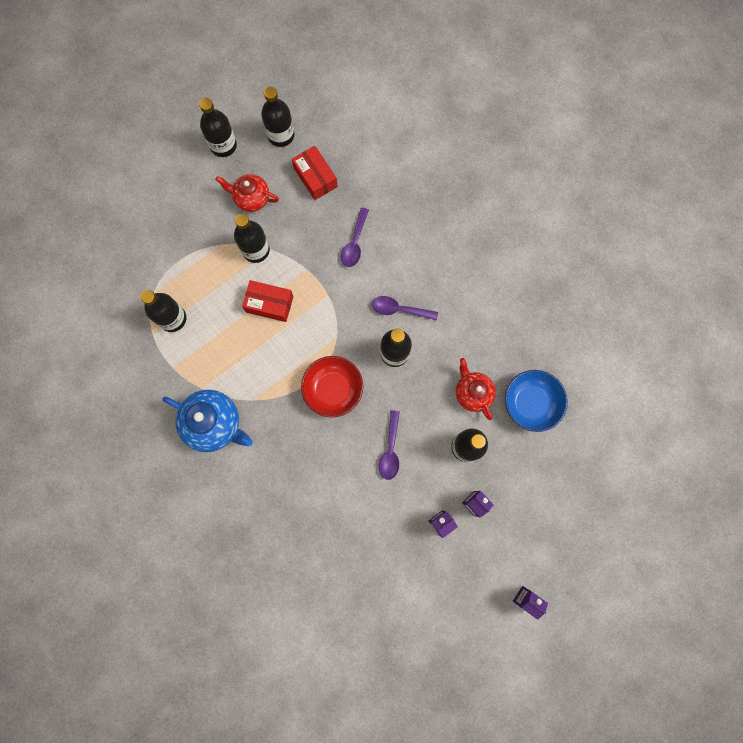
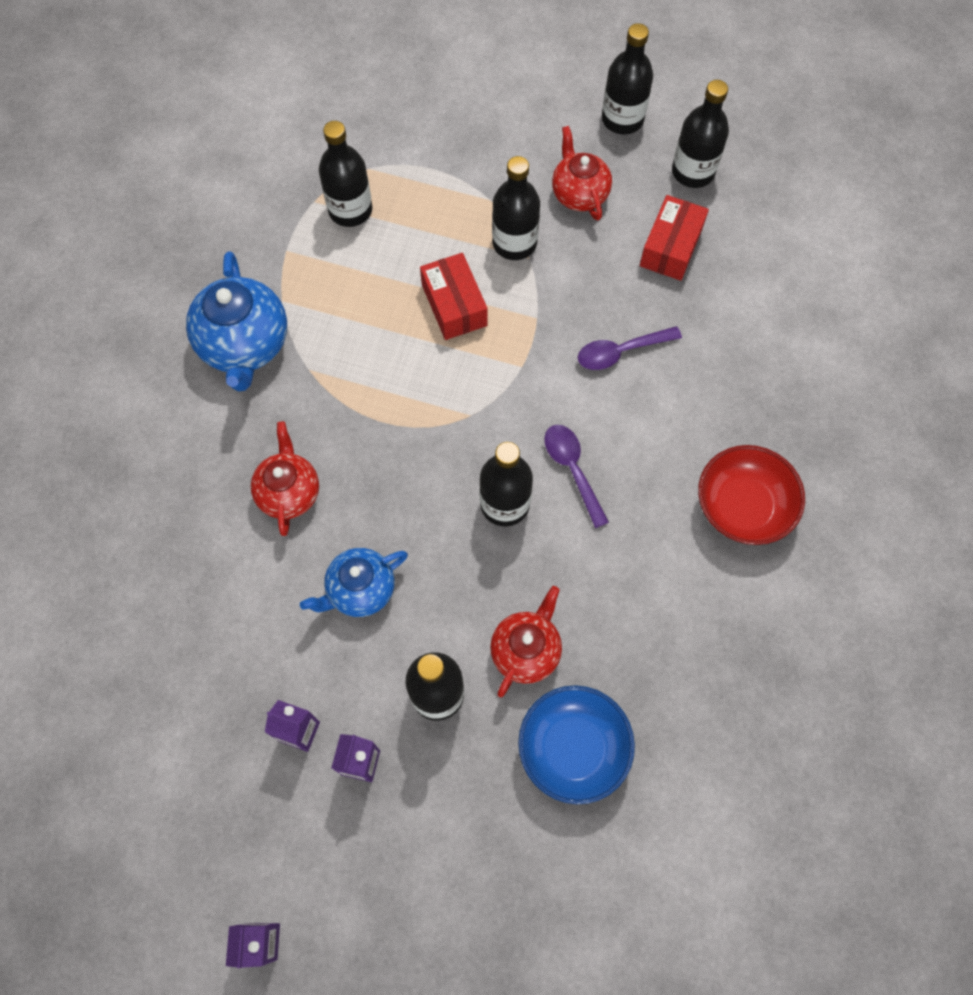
camera: 55 degrees right, 10 degrees down
(315, 452) = (289, 492): none -> red teapot
(333, 389) = (394, 458): red bowl -> red bowl (742, 506)
(390, 450) = (360, 590): purple spoon -> blue teapot

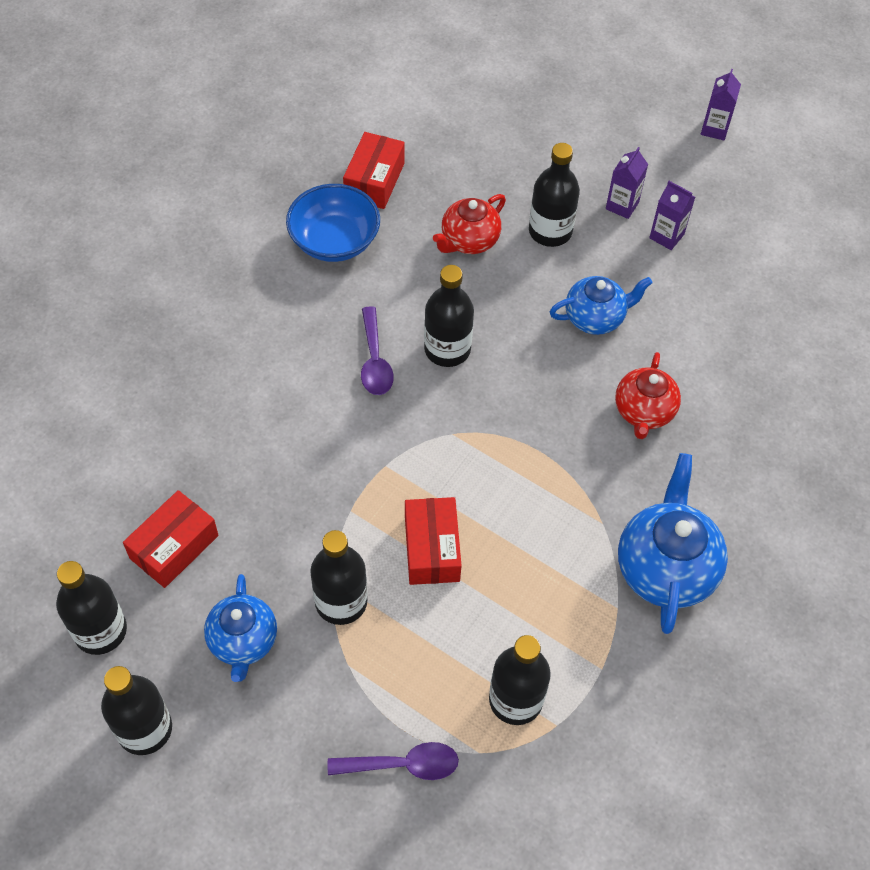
camera: 165 degrees left, 10 degrees down
(573, 748) = (456, 173): blue bowl -> blue bowl (334, 241)
(579, 194) = (243, 641): red teapot -> blue teapot
(620, 352) = (281, 452): purple spoon -> purple spoon (403, 765)
(664, 704) = (374, 181): none -> red box
(742, 506) = (239, 292): red bowl -> none

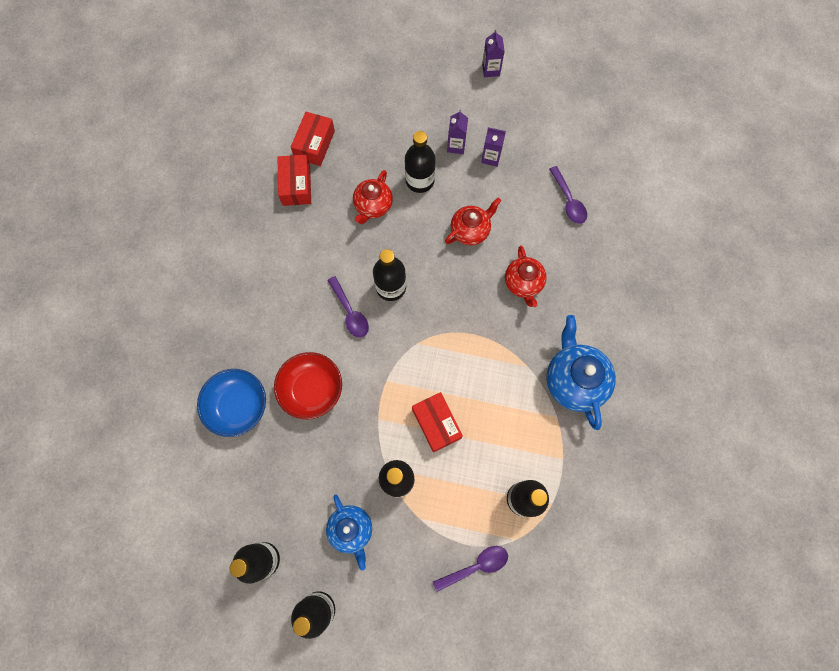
camera: 20 degrees left, 15 degrees up
(174, 547) = (283, 486): red box -> red box (314, 145)
(274, 438) = (312, 389): none -> red bowl
(334, 241) = (289, 238): blue bowl -> blue bowl (238, 406)
(595, 318) = (470, 231): blue teapot -> red teapot
(759, 329) = (568, 201): none -> purple spoon

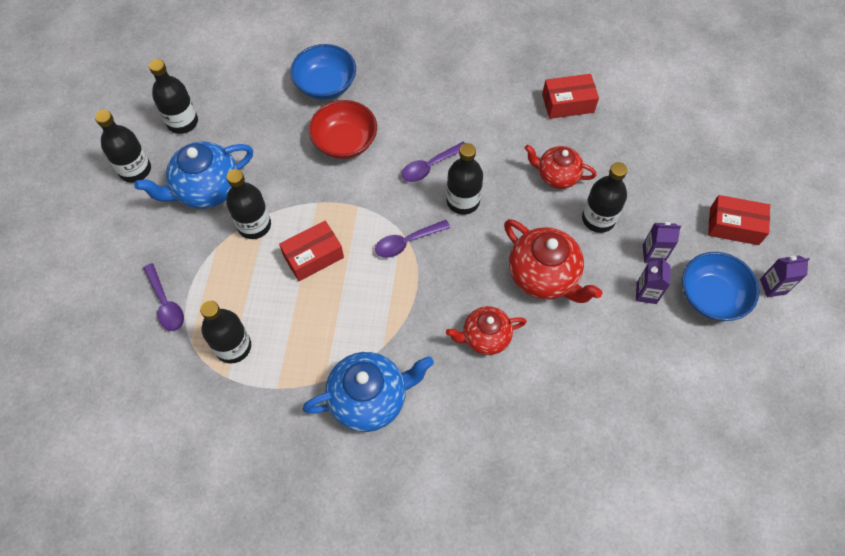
camera: 85 degrees right, 10 degrees down
(314, 145) = (621, 114): red box -> red box (734, 226)
(351, 530) = (206, 189): blue teapot -> blue teapot, size x1.54
(470, 231) = (544, 276): red teapot -> red teapot, size x1.54
(496, 113) = (711, 296): none -> blue bowl
(568, 201) = (605, 387): purple spoon -> purple spoon (407, 242)

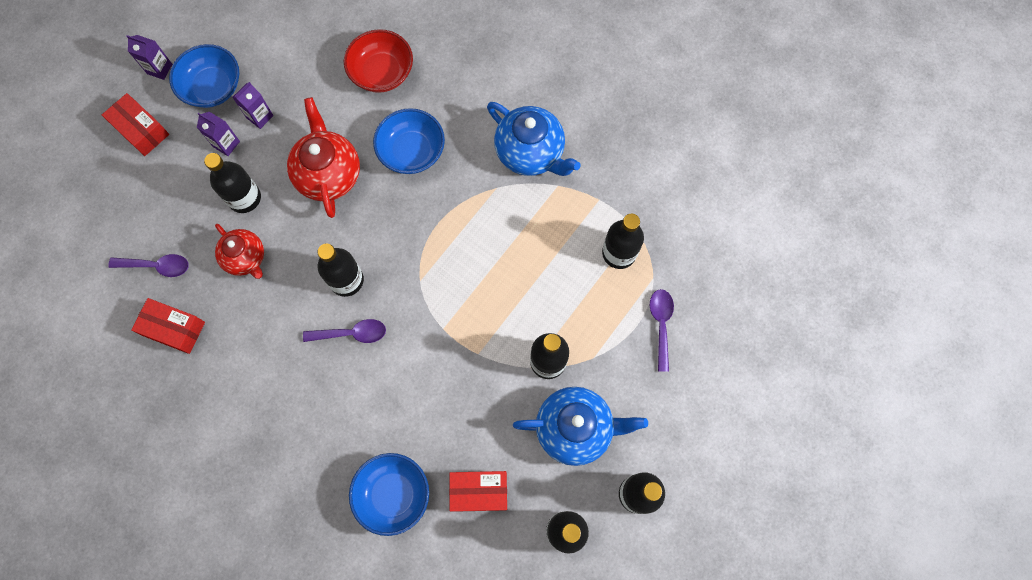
camera: 150 degrees left, 10 degrees up
(313, 256) = (510, 299): red box -> red box (479, 491)
(345, 142) = (414, 408): red bowl -> red bowl (382, 72)
(369, 398) = (531, 153): blue teapot -> blue teapot turned 150 degrees counterclockwise
(407, 242) = (421, 268): purple spoon -> purple spoon (157, 266)
(485, 337) = (412, 151): red teapot -> blue bowl

